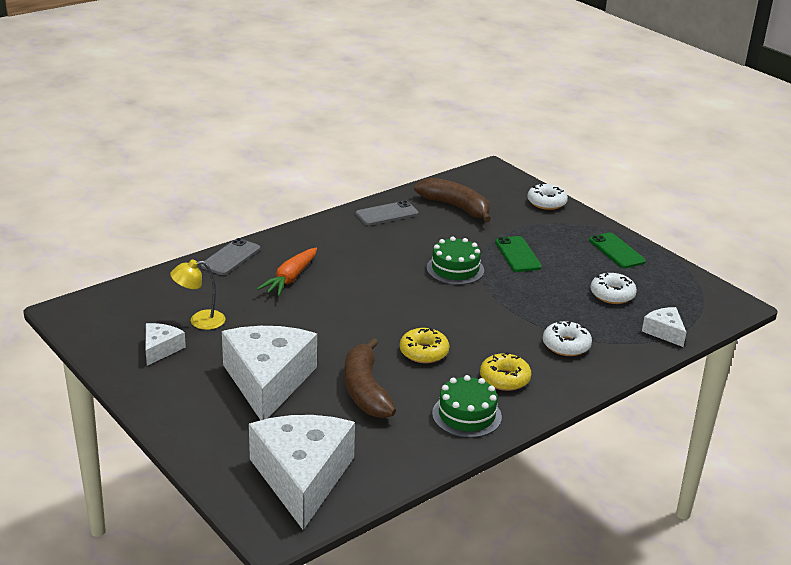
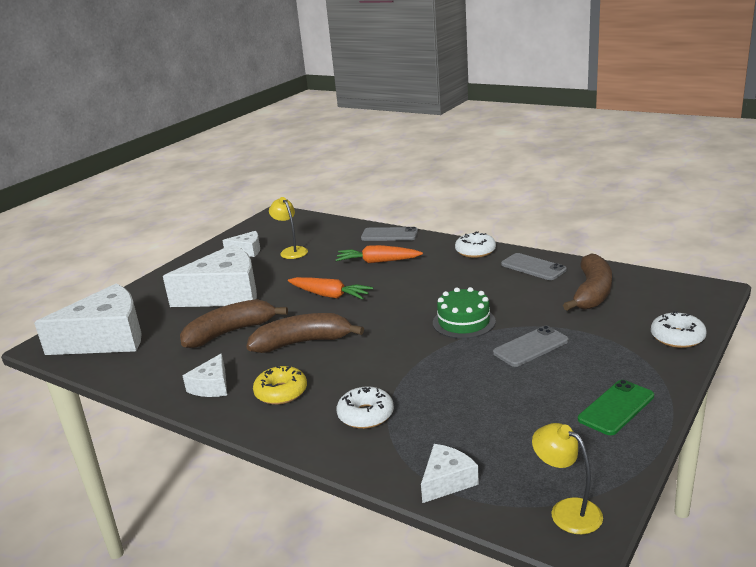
camera: 75 degrees right, 5 degrees down
(339, 319) = (329, 295): none -> orange carrot
(424, 352) = (302, 342): yellow donut -> brown banana
(466, 415) = (212, 386): green cake -> white cheese
(517, 254) = (530, 347): green phone -> grey phone
(612, 294) = (503, 424): white donut -> white donut (475, 251)
(711, 300) = (567, 510): none -> yellow lamp

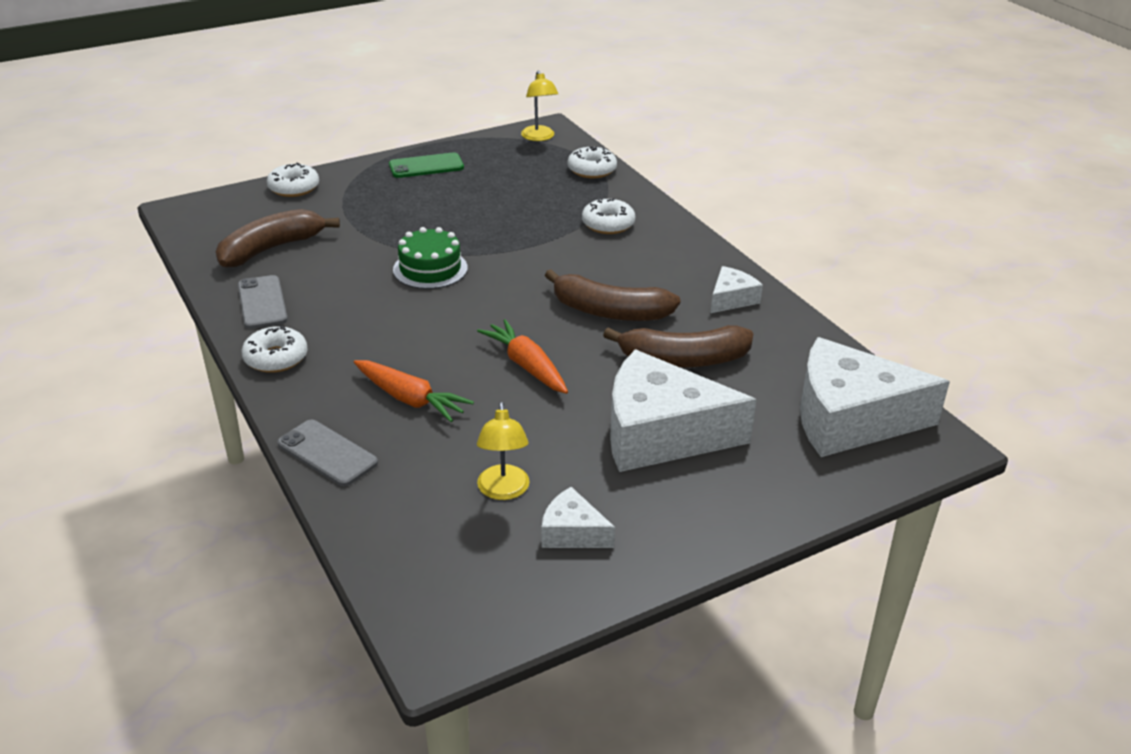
camera: 155 degrees left, 10 degrees up
(281, 392) = (666, 268): yellow donut -> none
(447, 481) = (592, 170): white cheese -> white donut
(530, 347) = (411, 224): grey phone -> none

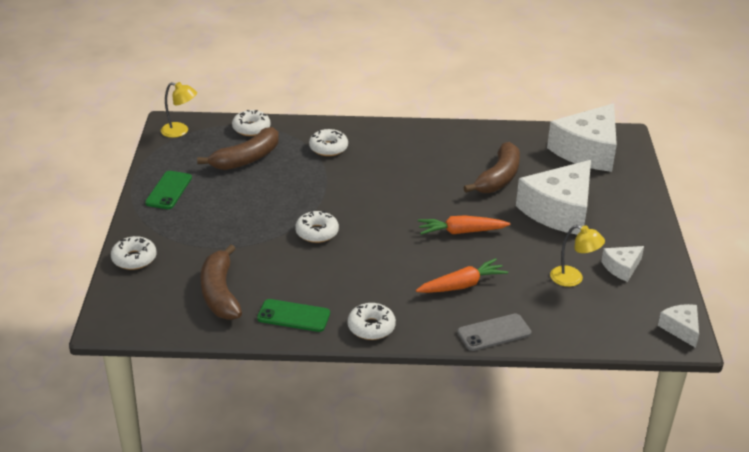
camera: 60 degrees left, 0 degrees up
(262, 302) = (293, 316): grey phone -> green phone
(430, 269) = (317, 232): green cake -> white donut
(609, 311) = (429, 184): brown banana -> brown banana (246, 159)
(731, 299) = (452, 140): white cheese -> white cheese (681, 329)

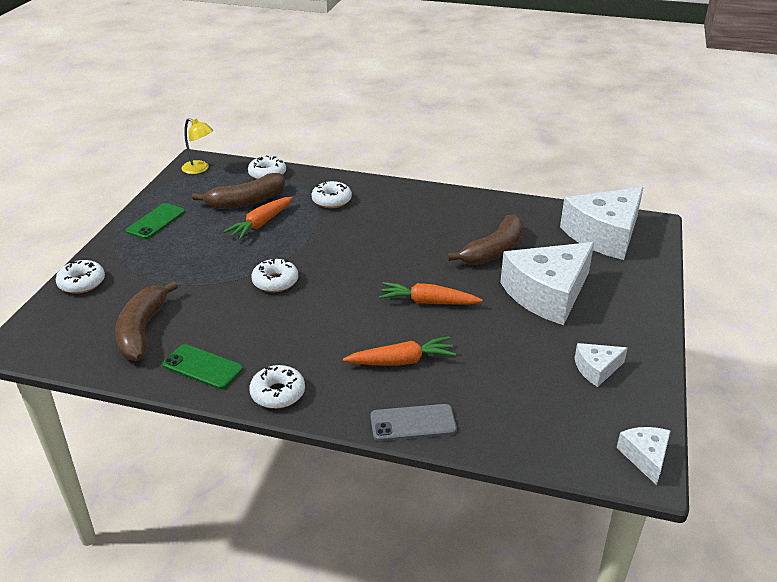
camera: 15 degrees right, 0 degrees up
(273, 180) = (261, 224): none -> orange carrot
(573, 279) = (533, 373): yellow lamp -> none

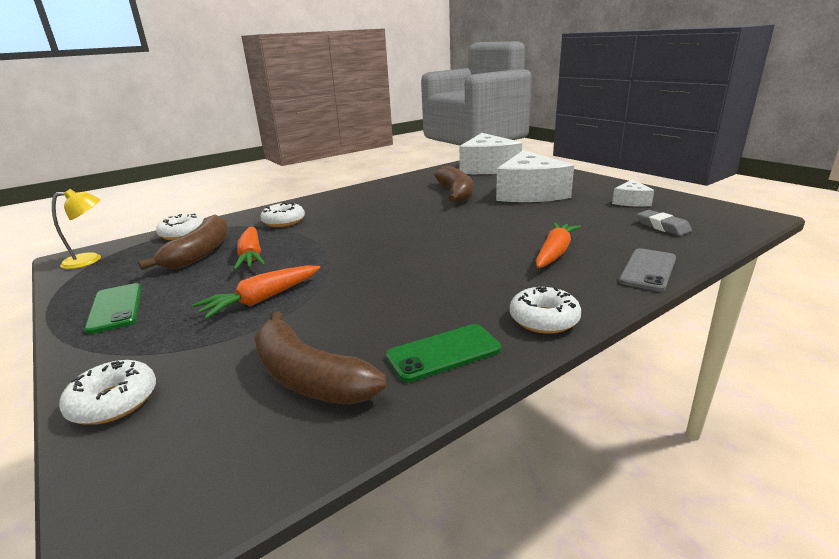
camera: 50 degrees left, 10 degrees down
(275, 282) = (356, 273): white donut -> none
(428, 302) = (486, 225): orange carrot -> orange carrot (262, 299)
(536, 409) = (662, 226): none -> grey eraser
(645, 457) = (740, 213): white cheese -> none

